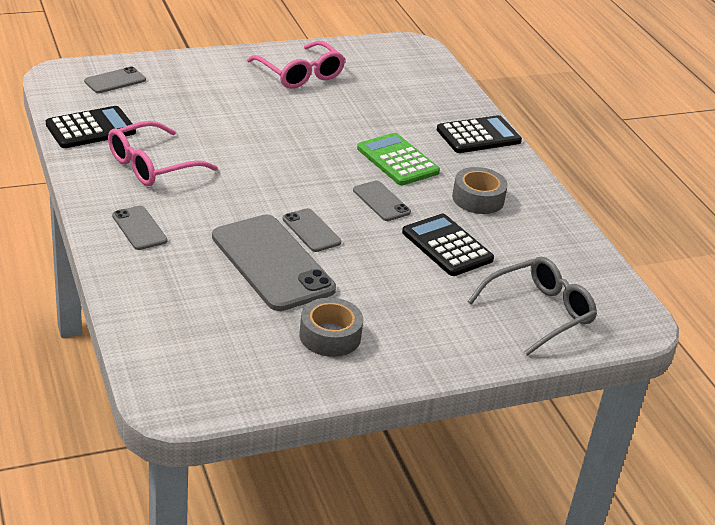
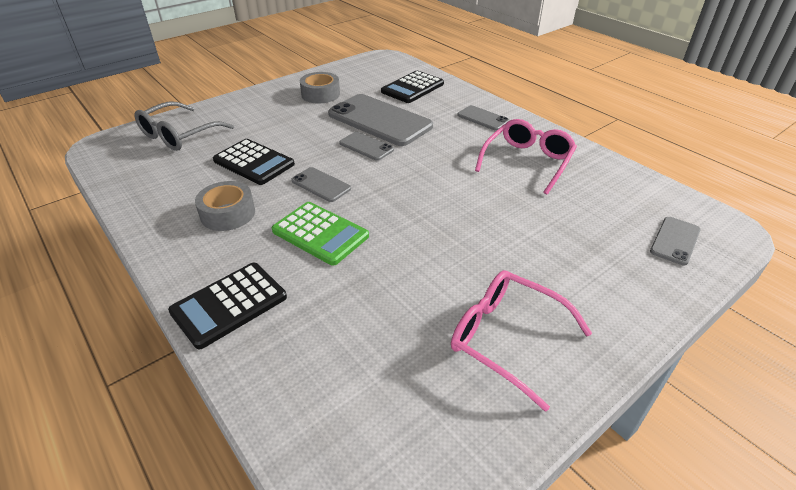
camera: 165 degrees right, 5 degrees up
(90, 128) = (613, 179): black calculator -> black calculator (412, 88)

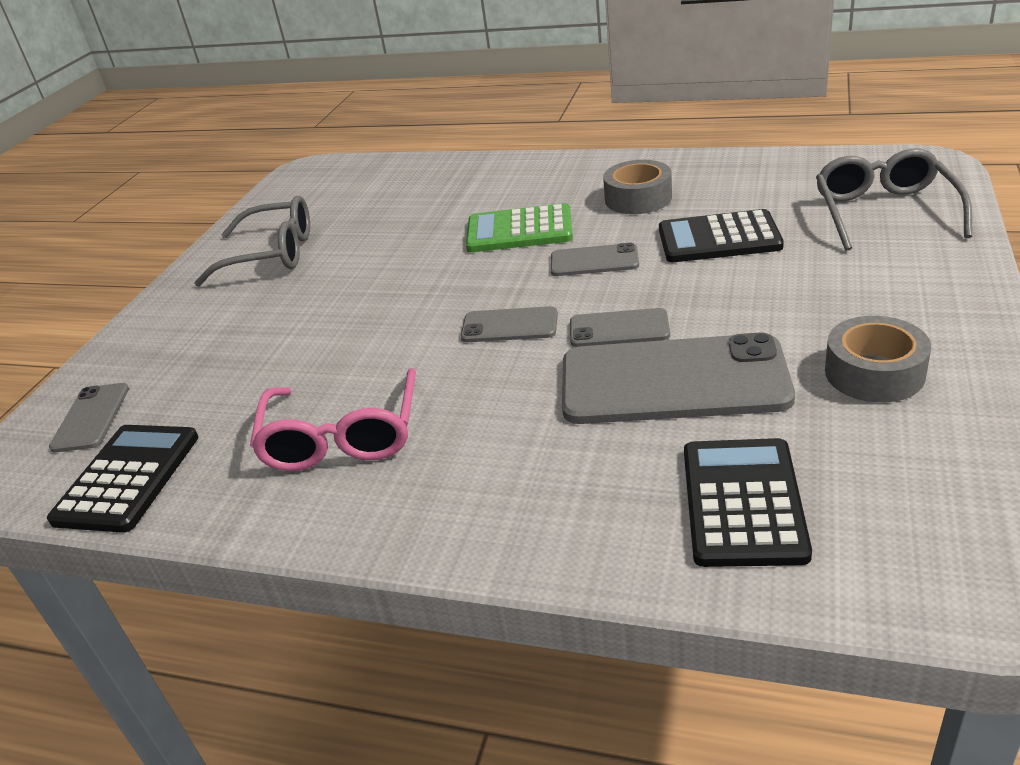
camera: 150 degrees right, 5 degrees down
(229, 304) = (518, 171): black calculator -> black calculator (128, 478)
(483, 118) = (494, 495): grey phone -> grey phone (509, 325)
(506, 338) = (272, 254): pink glasses -> grey glasses

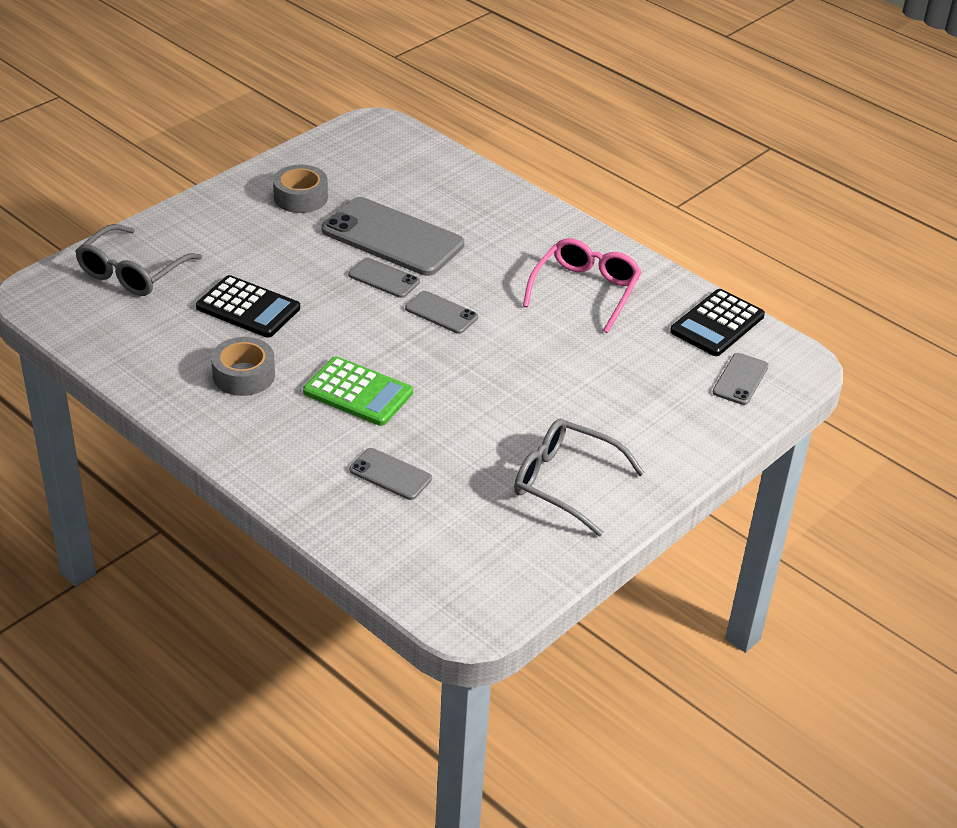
camera: 160 degrees left, 5 degrees up
(594, 261) = (341, 334): grey phone -> grey phone (390, 474)
(743, 502) = (427, 181): black calculator -> none

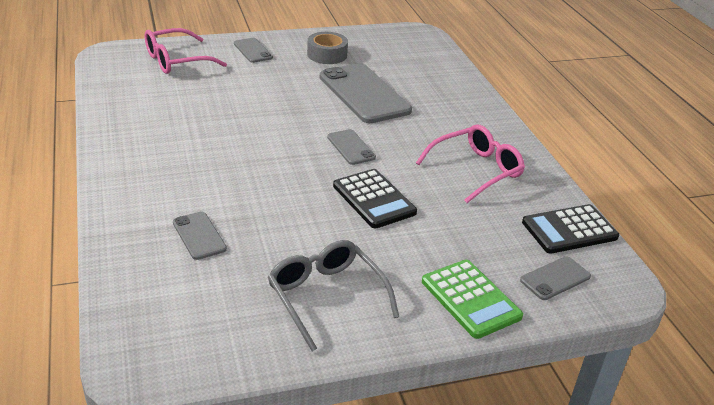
camera: 30 degrees right, 5 degrees down
(132, 272) = (176, 61): grey glasses -> pink glasses
(244, 375) = (174, 137): grey tape -> none
(248, 308) = (223, 101): black calculator -> black calculator (374, 199)
(358, 392) = (237, 174): green calculator -> green calculator (470, 299)
(383, 278) = (332, 114): grey phone -> grey phone (253, 51)

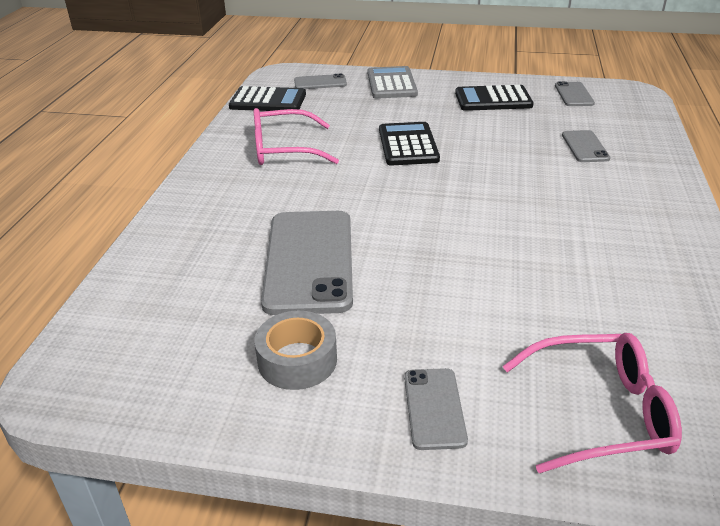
camera: 150 degrees left, 0 degrees up
(326, 297) = (493, 99): grey glasses -> black calculator
(351, 147) = (391, 193): grey phone -> grey phone (574, 94)
(470, 299) = (391, 84): green calculator -> grey calculator

